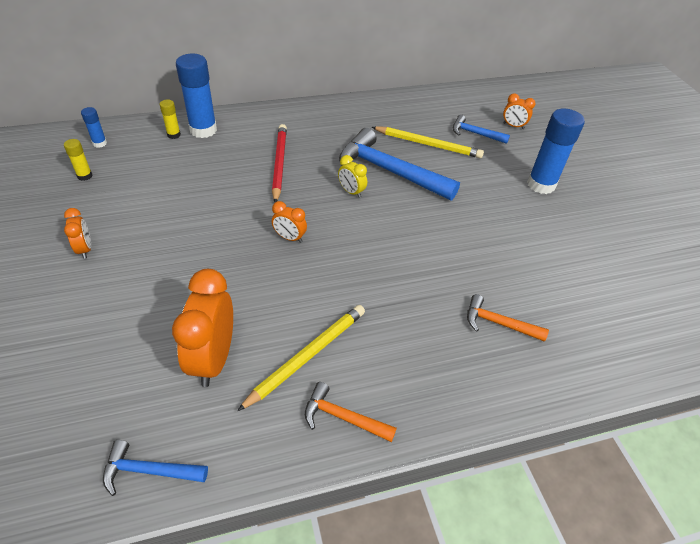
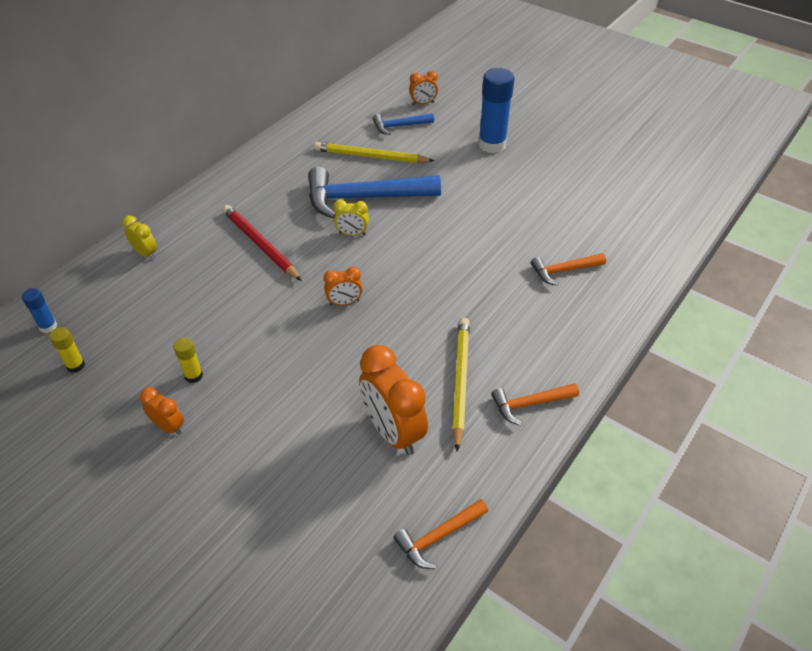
camera: 35 degrees left, 0 degrees up
(149, 471) = (438, 537): blue hammer -> orange hammer
(174, 135) = (120, 274): yellow glue stick -> yellow glue stick (193, 376)
(203, 130) = (145, 253): blue glue stick -> yellow clock
(428, 144) = (371, 156): yellow pencil -> yellow pencil turned 150 degrees counterclockwise

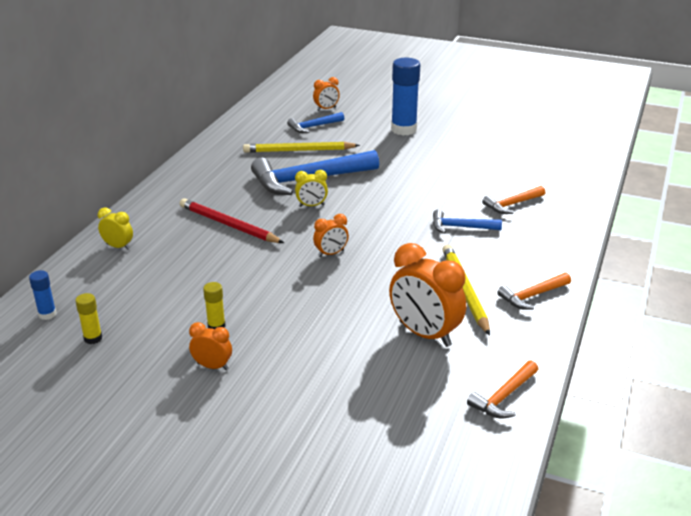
camera: 15 degrees left, 15 degrees down
(494, 292) = (460, 227): none -> blue hammer

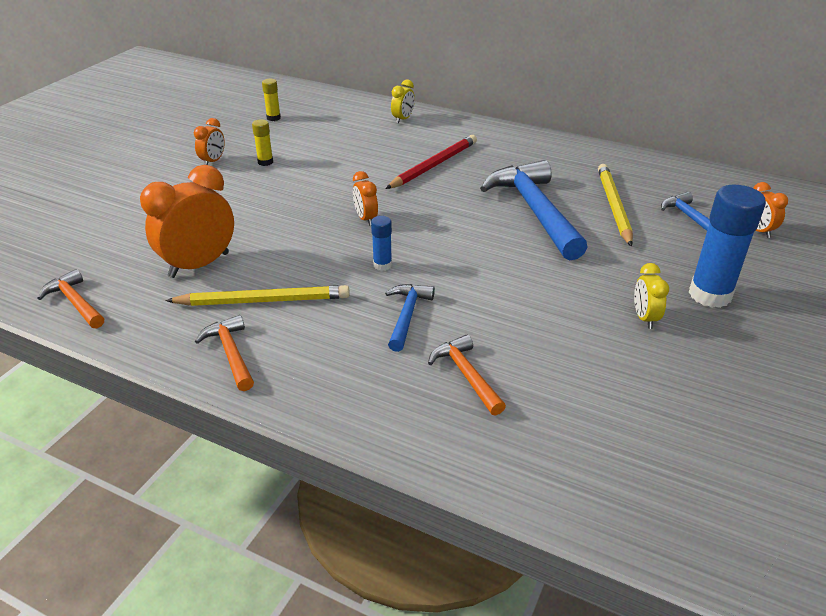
camera: 95 degrees right, 5 degrees up
(47, 314) = (312, 101): blue glue stick -> blue glue stick (382, 265)
(311, 205) = (471, 211): yellow clock -> yellow clock (644, 318)

